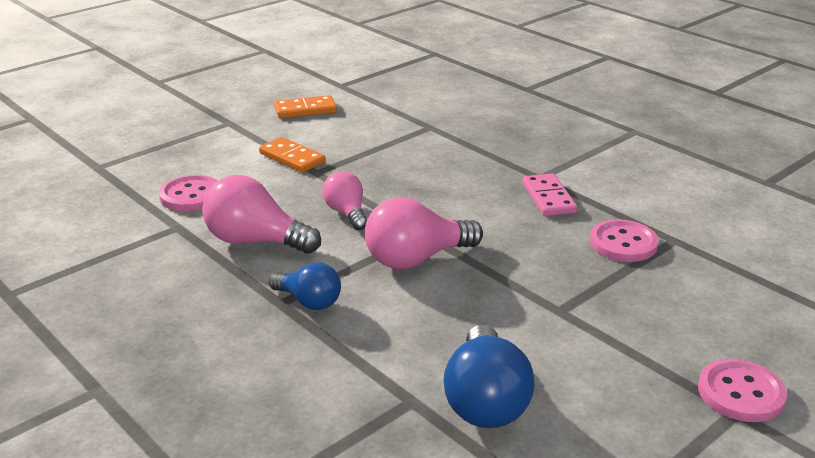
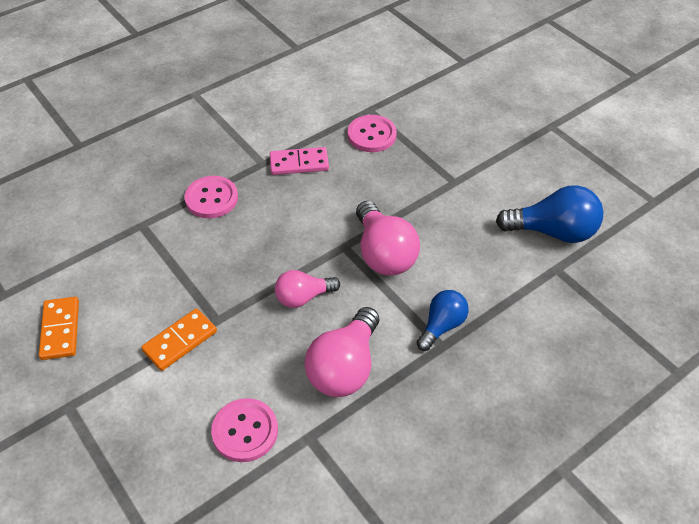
camera: 85 degrees left, 20 degrees up
(740, 393) = (535, 120): pink button -> pink button (211, 198)

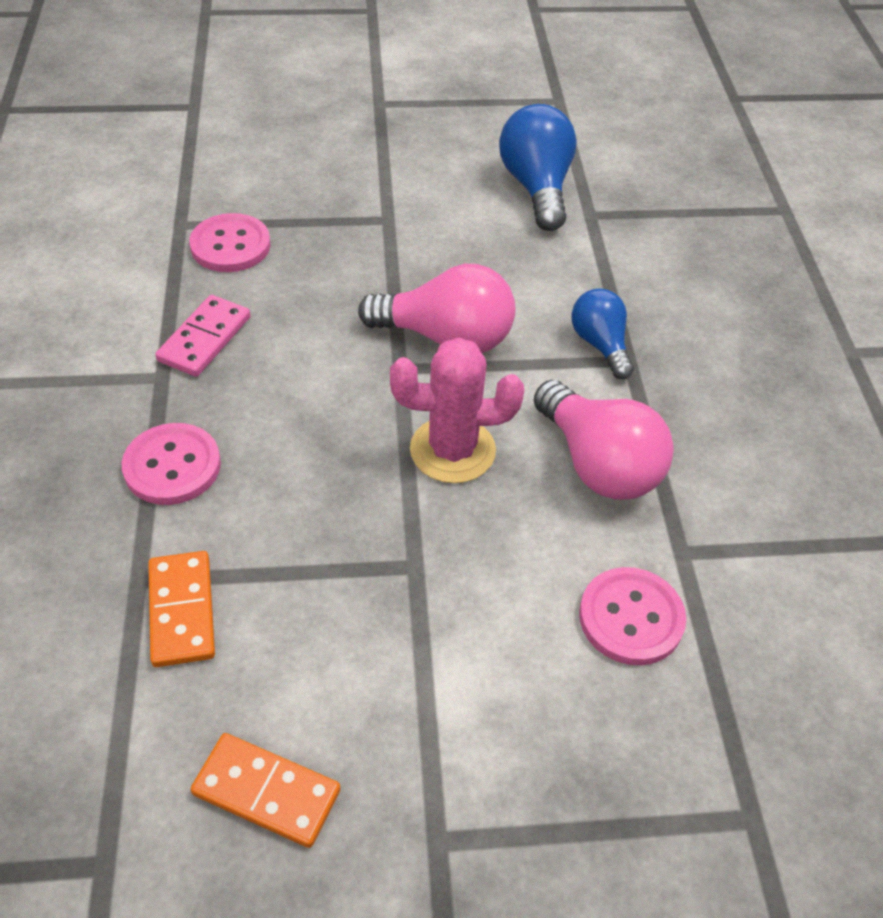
camera: 60 degrees left, 0 degrees up
(180, 341) = (420, 628): orange domino -> orange domino (182, 611)
(303, 297) = (452, 450): pink light bulb -> pink cactus
(553, 231) = (536, 188): blue light bulb -> blue light bulb turned 45 degrees counterclockwise

